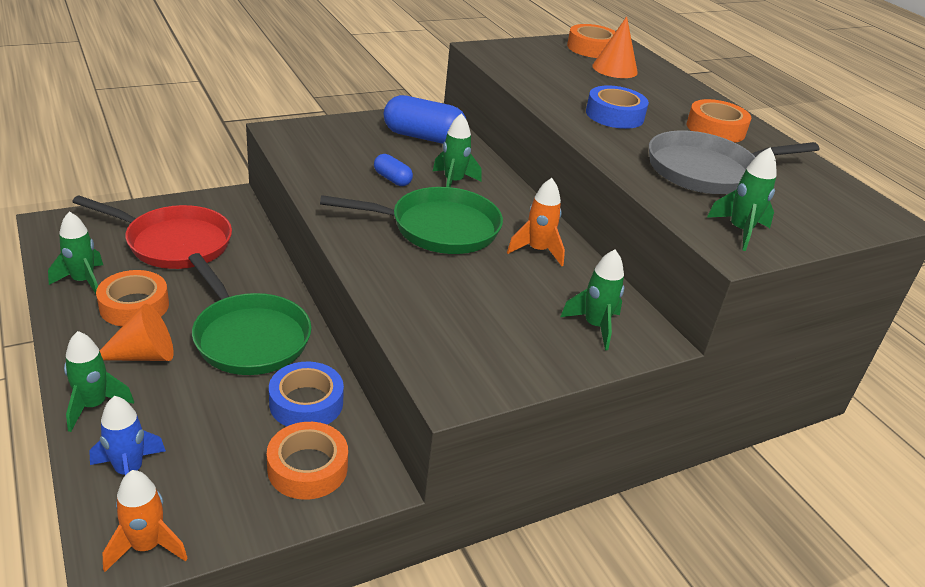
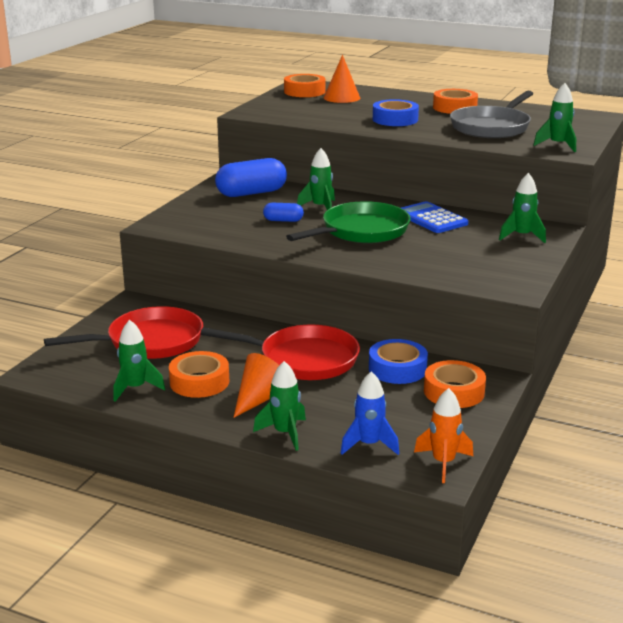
camera: 35 degrees left, 10 degrees down
(248, 337) = (303, 359): green pan -> red pan
(537, 251) = (431, 218): orange rocket -> blue calculator

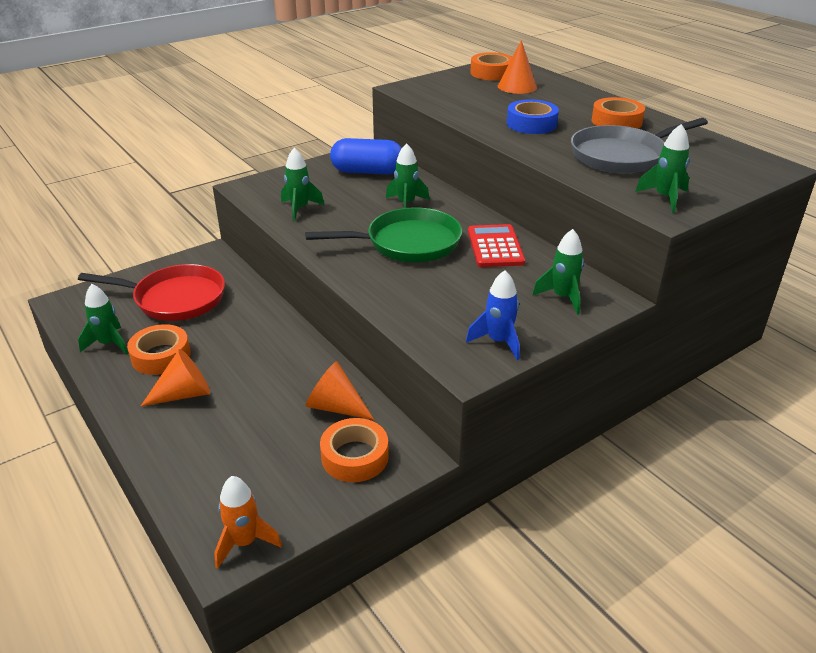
camera: 30 degrees right, 10 degrees up
(283, 220) = (354, 210): blue capsule -> none
(285, 433) = (157, 442): green rocket -> green rocket (300, 209)
(303, 359) = (267, 363): red pan -> none
(369, 445) = (207, 488): blue rocket -> blue rocket (498, 342)
(397, 369) = (335, 406): blue tape -> orange cone
(431, 218) = (495, 247): blue calculator -> red calculator

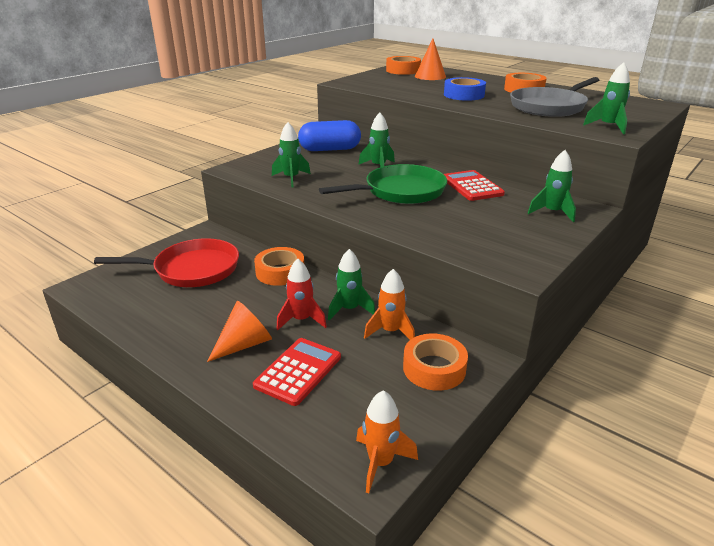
camera: 15 degrees left, 5 degrees down
(109, 344) = (146, 314): green rocket -> green rocket (349, 309)
(161, 356) = (204, 316): orange tape -> orange tape (280, 272)
(219, 433) = (298, 371): none -> red calculator
(253, 377) = (301, 320): none -> red rocket
(335, 406) = (390, 331): orange cone -> orange rocket
(498, 342) = (530, 248): blue rocket -> none

